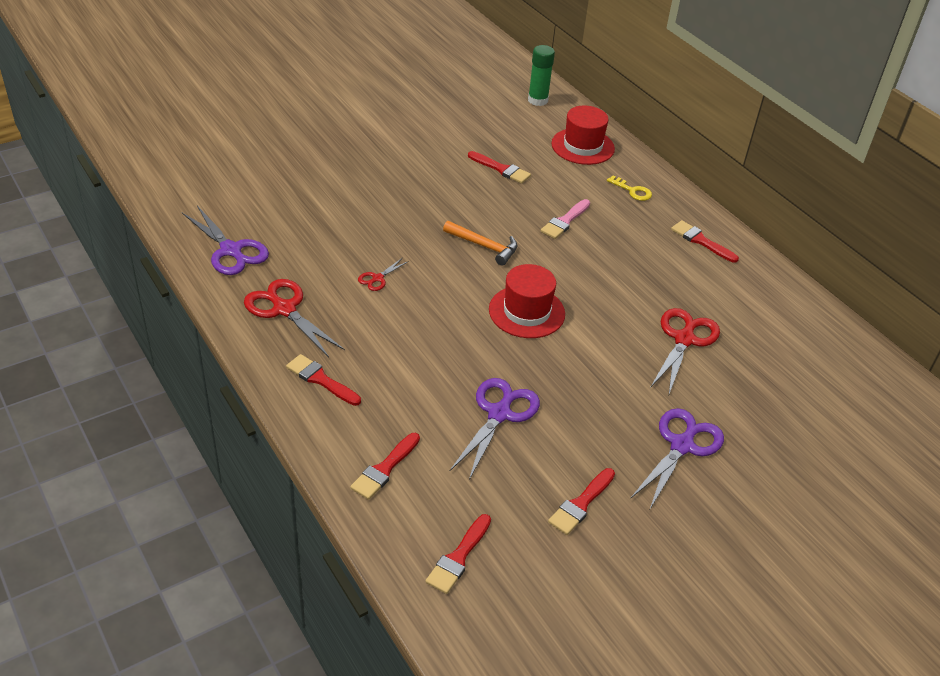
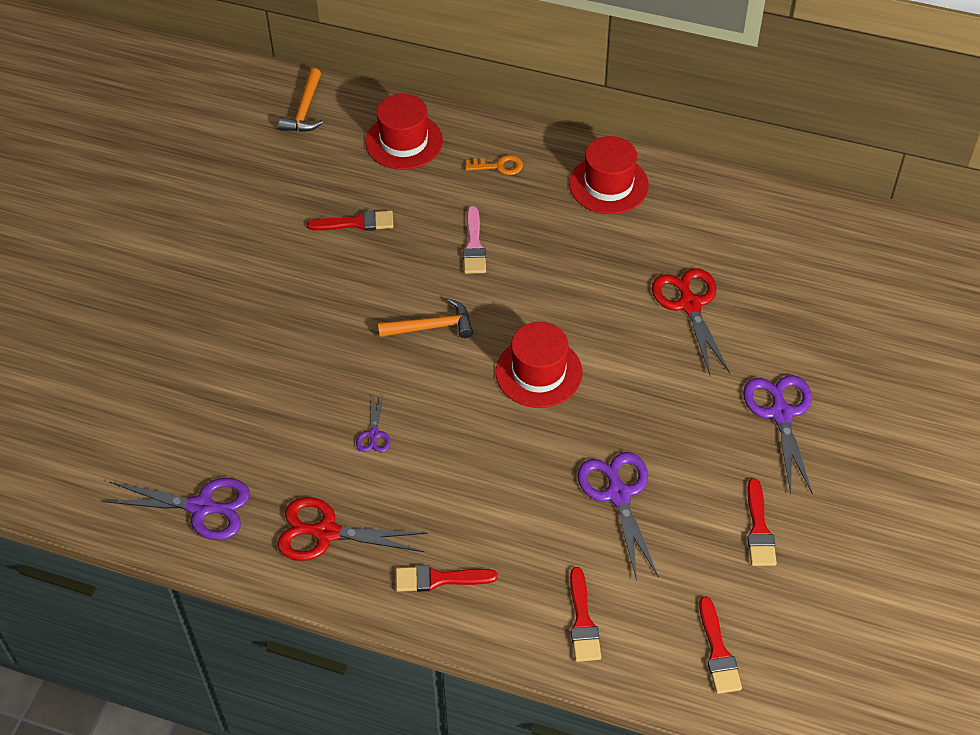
camera: 35 degrees left, 10 degrees up
(377, 278) = (374, 434): red scissors -> purple scissors
(537, 100) = (305, 110): green glue stick -> orange hammer
(632, 191) = (499, 166): yellow key -> orange key
(701, 241) = (608, 185): red brush -> red hat

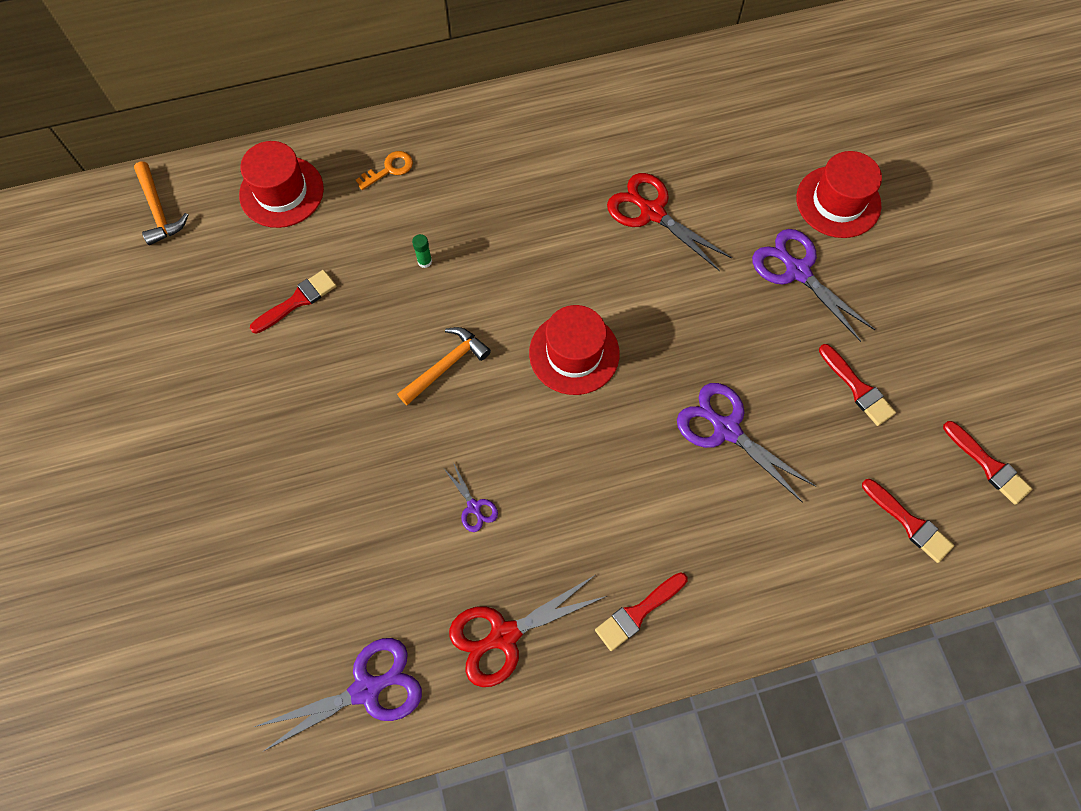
camera: 35 degrees left, 15 degrees up
(474, 245) = (424, 261): pink brush -> green glue stick
(582, 621) = (785, 569): red brush -> red brush (988, 465)
(608, 185) = (500, 135): red hat -> red hat (838, 202)

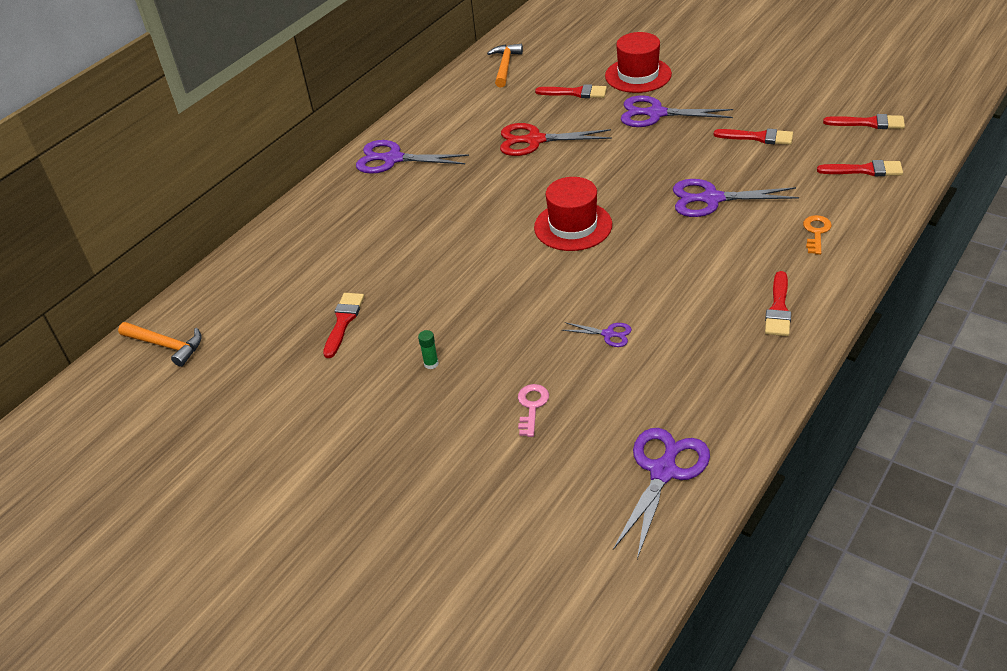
camera: 35 degrees left, 25 degrees down
(281, 192) = (258, 278): red hat -> none
(341, 527) = (532, 407): none -> pink key
(389, 169) = (327, 222): orange key -> orange key (816, 232)
(424, 261) = (413, 247): green glue stick -> green glue stick (431, 364)
(446, 365) = (496, 284): orange hammer -> orange hammer (505, 66)
(504, 635) = (714, 378): red scissors -> none
(512, 133) = (393, 159): none -> purple scissors
(754, 177) = (575, 93): none -> red brush

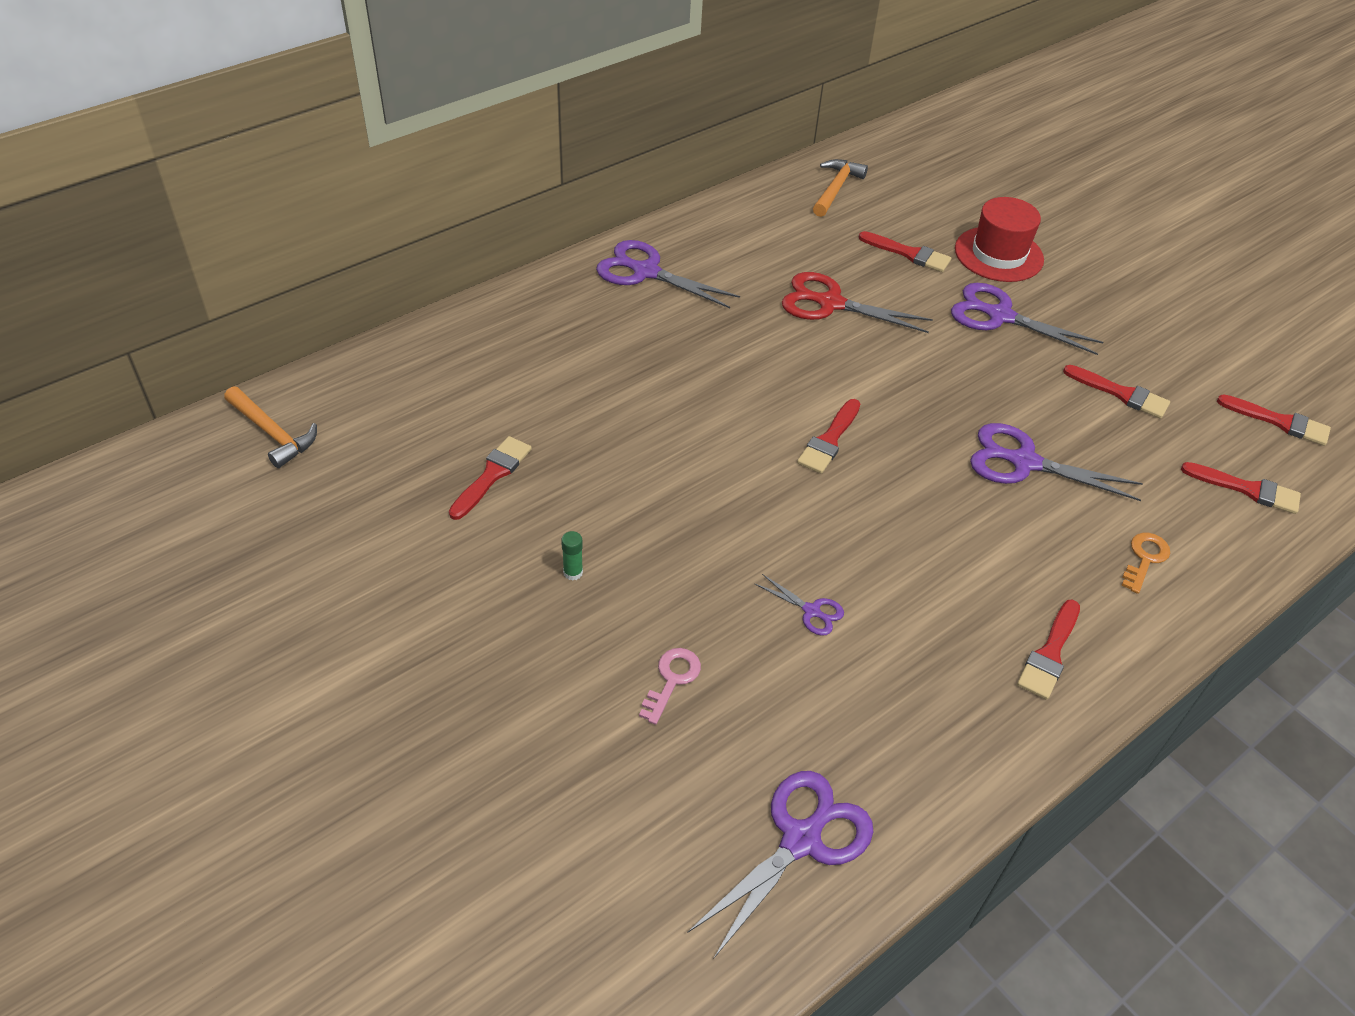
camera: 10 degrees right, 5 degrees up
(573, 226) = (829, 440): red hat -> red brush

